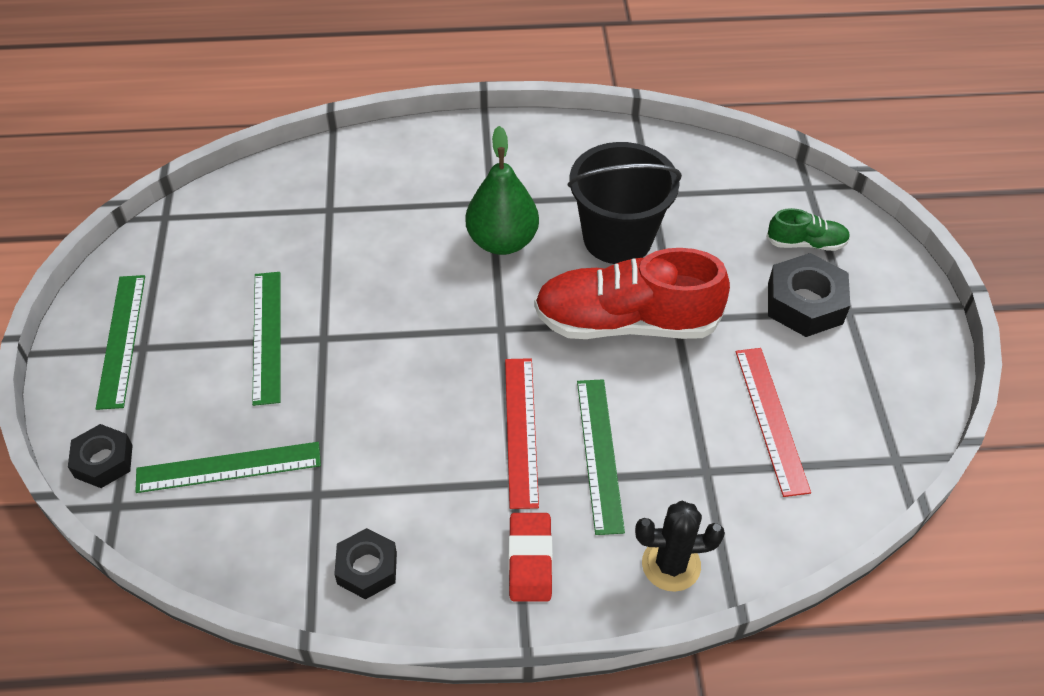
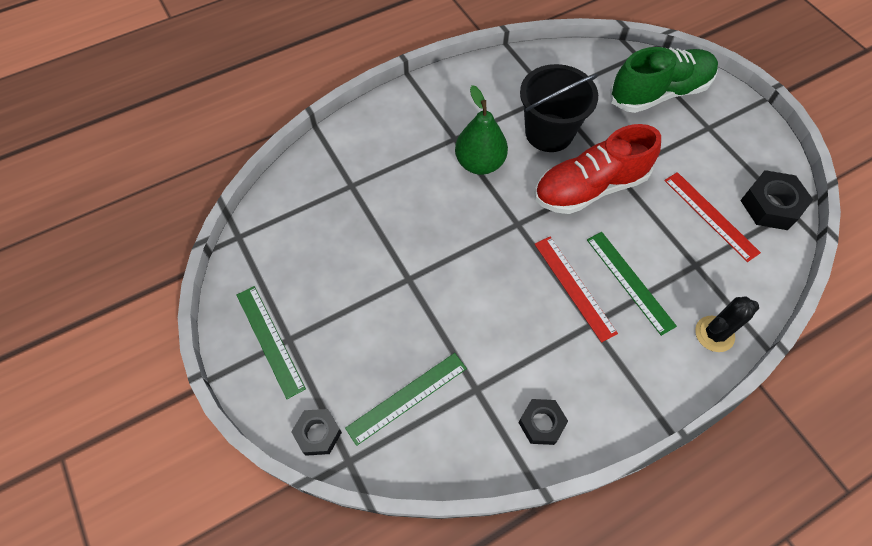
camera: 25 degrees left, 10 degrees up
(267, 336) = (370, 293): green ruler -> none
(530, 560) = (634, 370): red eraser -> none
(804, 303) = (682, 133): black nut -> black nut (771, 205)
(806, 243) = (659, 93): green shoe -> green shoe, size x2.15

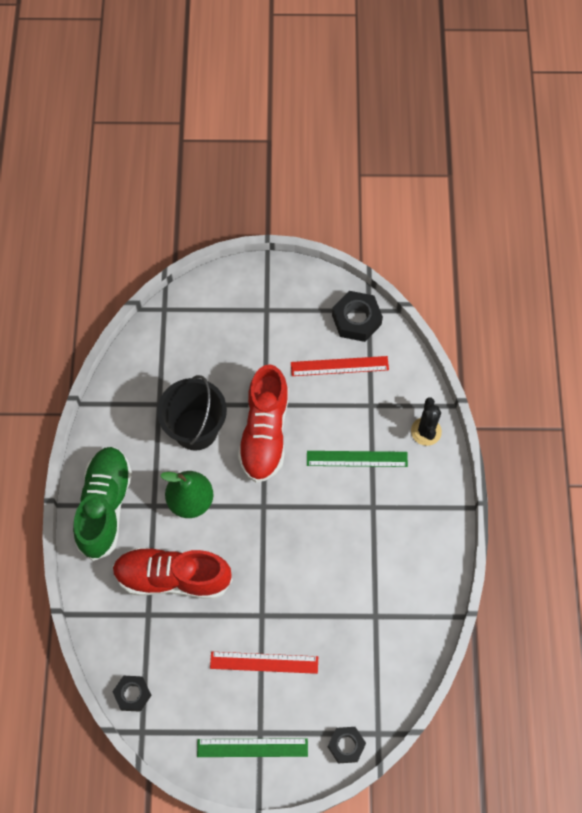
camera: 60 degrees left, 5 degrees up
(398, 186) = (173, 577): none -> red shoe
(407, 397) = (354, 668): green ruler -> none
(541, 423) = (423, 586): black nut -> black nut (132, 694)
(574, 287) = (339, 500): red ruler -> red ruler (264, 662)
(659, 93) = (212, 321): green shoe -> green shoe (105, 506)

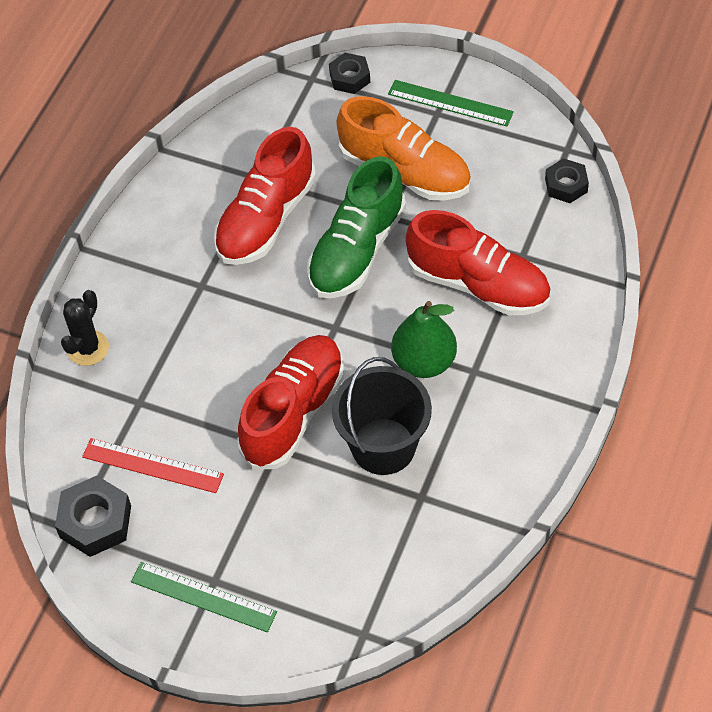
camera: 155 degrees left, 10 degrees down
(105, 506) = (537, 389): green shoe -> green shoe (357, 250)
(264, 662) = (405, 171): red ruler -> orange shoe
(352, 580) = (266, 219): none -> red shoe
(357, 459) = (191, 344): green ruler -> green ruler (203, 597)

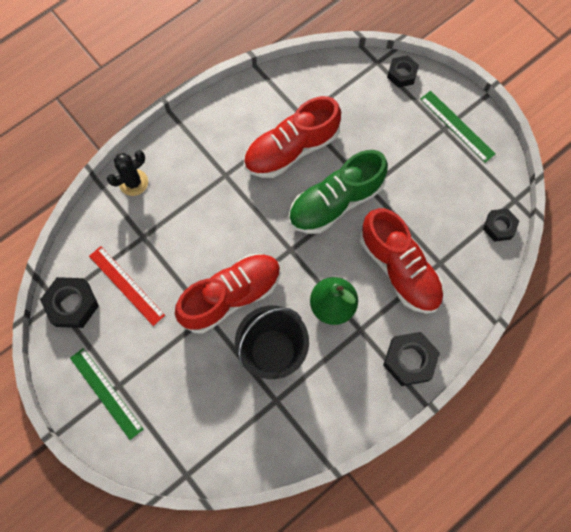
camera: 25 degrees right, 15 degrees up
(405, 171) = (398, 161): orange shoe -> none
(552, 374) = (409, 360): none -> black nut

